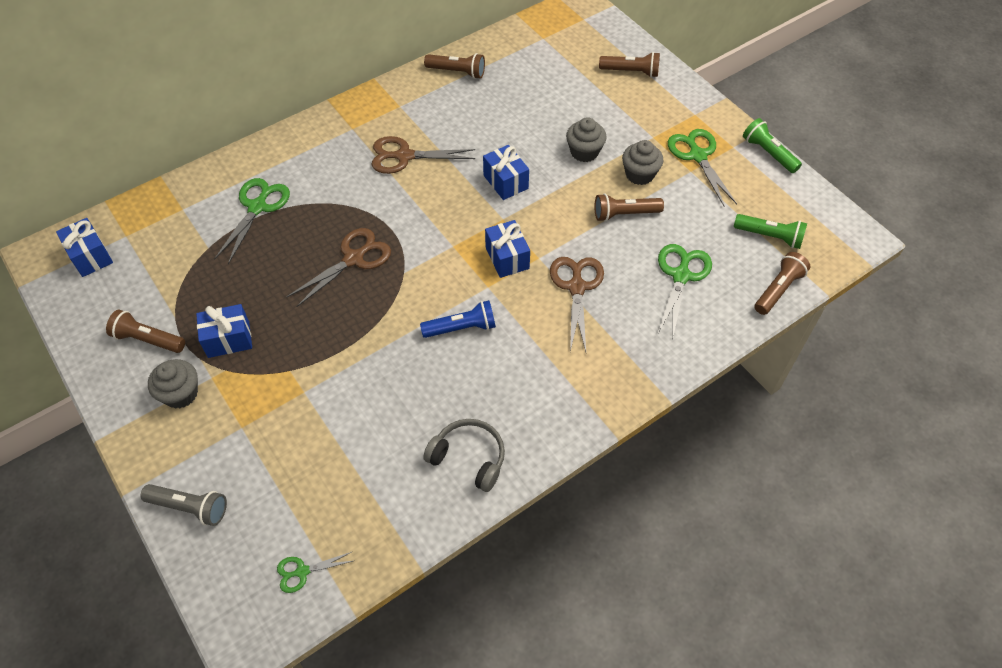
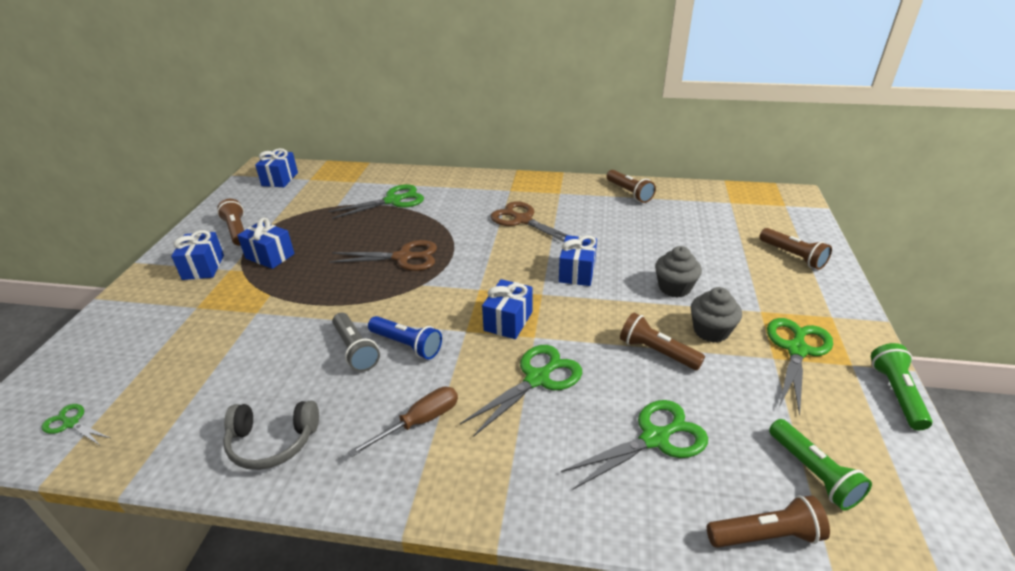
camera: 45 degrees right, 20 degrees down
(181, 394) = (203, 267): grey cupcake -> blue gift
(189, 507) = (102, 330): grey flashlight -> grey flashlight (355, 350)
(468, 458) = (272, 441): grey headphones -> grey headphones turned 105 degrees clockwise
(542, 371) = (419, 422): none -> brown screwdriver
(576, 287) = (537, 379): brown scissors -> green scissors

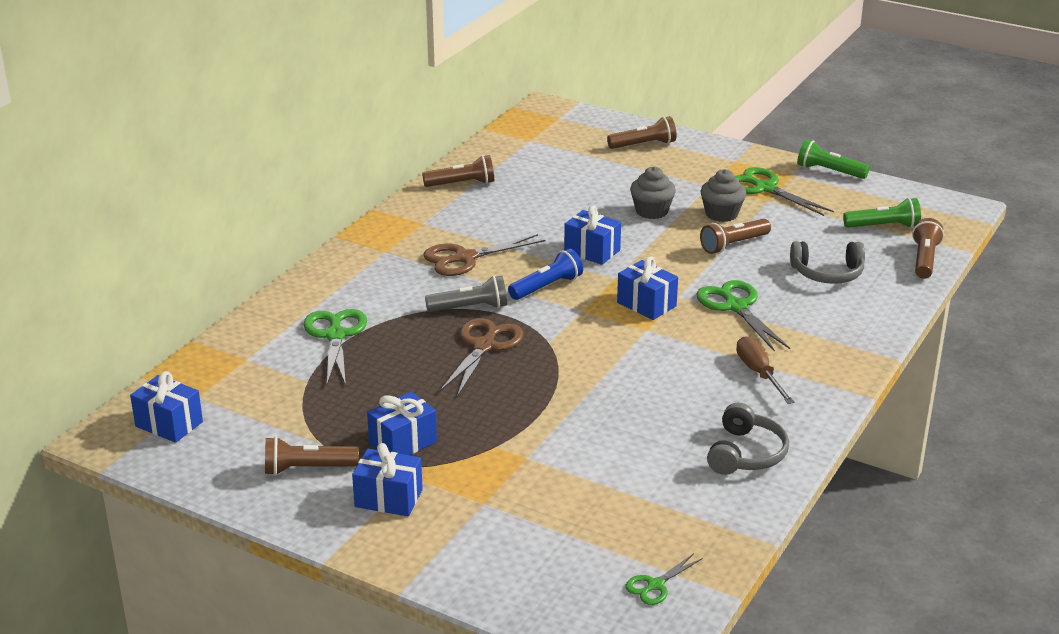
camera: 70 degrees left, 5 degrees down
(355, 350) = (638, 396): grey flashlight -> grey flashlight (470, 308)
(407, 345) = (648, 365): blue flashlight -> blue flashlight (546, 287)
(655, 438) = (827, 273): green scissors -> grey headphones

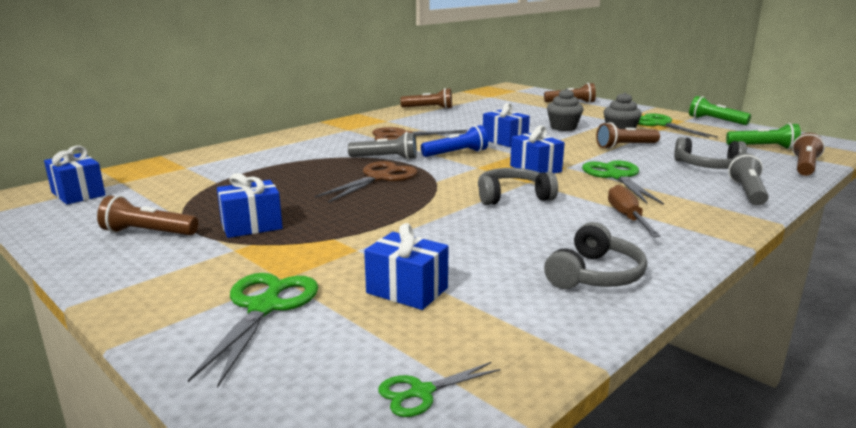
camera: 15 degrees right, 10 degrees down
(335, 335) = (267, 162): green scissors -> green scissors (264, 307)
(388, 498) = (194, 263): blue gift -> blue gift (407, 290)
(640, 357) = (513, 197): none -> grey headphones
(867, 315) = (747, 192): none -> grey flashlight

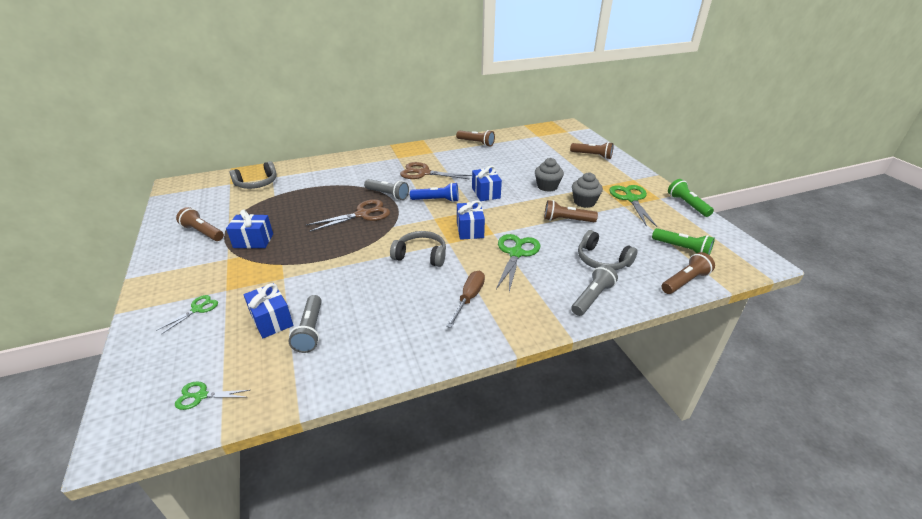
camera: 25 degrees right, 15 degrees up
(78, 194) = (202, 189): blue gift -> none
(264, 307) = (197, 309): green scissors -> green scissors, size x0.55
(480, 286) = (310, 330): none -> grey flashlight
(594, 274) = (382, 344): grey headphones -> grey headphones (257, 183)

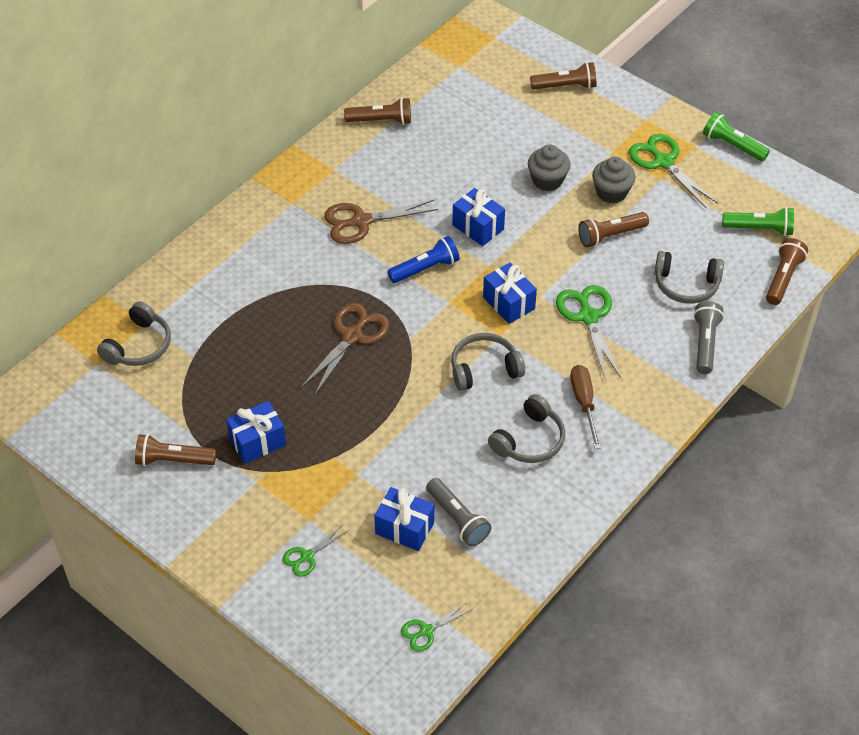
camera: 30 degrees left, 15 degrees up
(197, 309) = (307, 556): green scissors -> green scissors turned 135 degrees counterclockwise
(387, 195) = (351, 286): grey flashlight -> none
(409, 304) = (529, 440): none -> grey headphones

